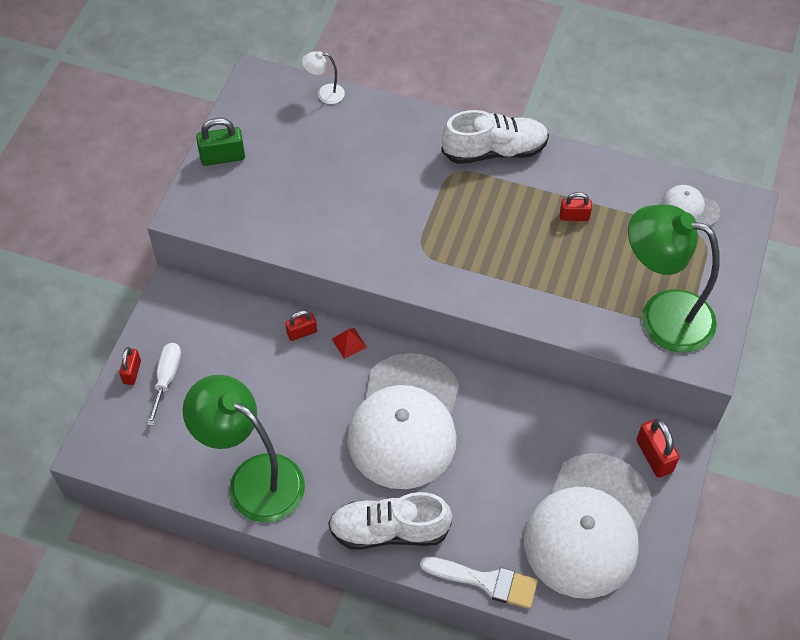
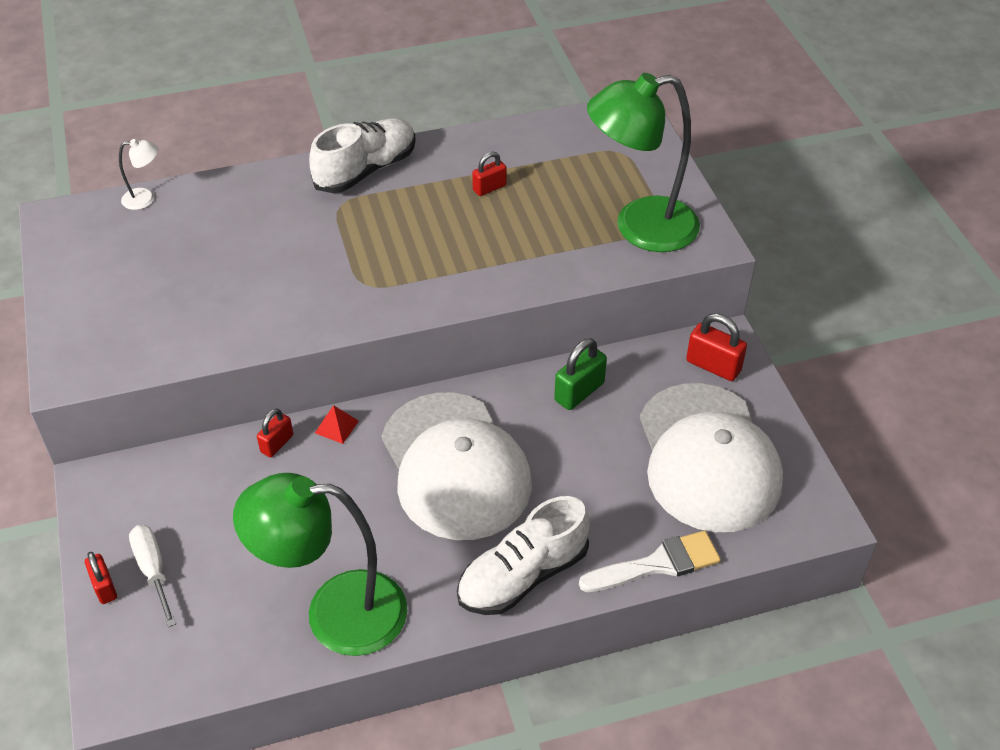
camera: 35 degrees left, 10 degrees down
(223, 157) = (72, 303): green padlock -> green padlock (579, 392)
(325, 94) = (145, 198): white lamp -> white lamp turned 150 degrees counterclockwise
(690, 208) = (587, 134): white cap -> none

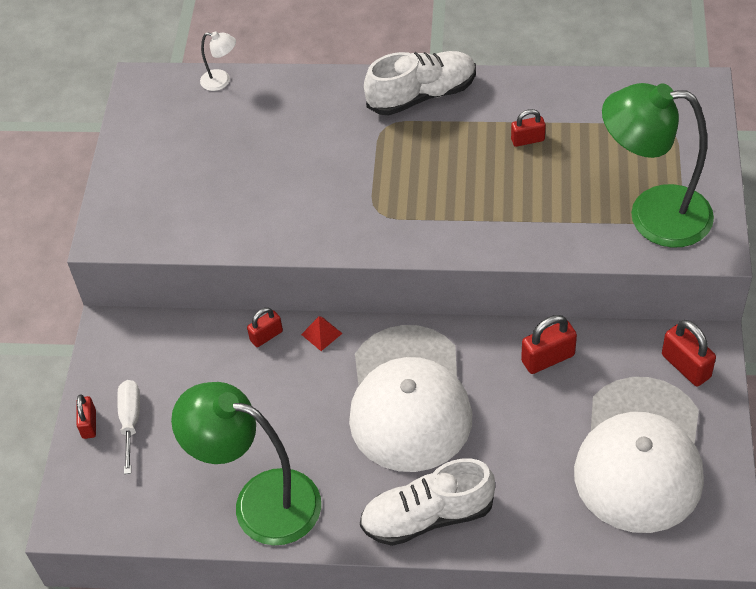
camera: 25 degrees right, 5 degrees up
(579, 392) = (548, 358): green padlock -> red padlock
(658, 564) = (550, 541): white brush -> none

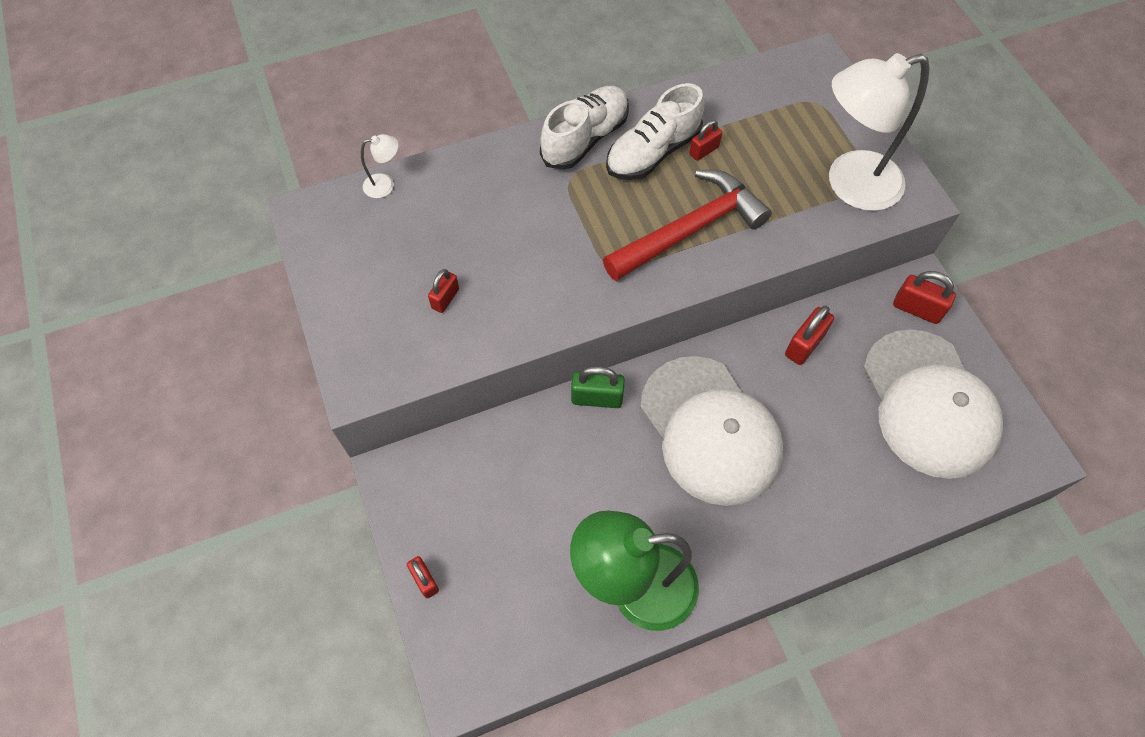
camera: 30 degrees left, 10 degrees up
(130, 421) = (465, 560): white screwdriver -> none
(266, 336) = (547, 420): red padlock -> red padlock (445, 299)
(321, 334) = (597, 398): red pyramid -> green padlock
(427, 516) = (791, 537): white shoe -> white shoe (653, 152)
(470, 204) = (690, 229): none -> red hammer
(653, 215) = (850, 185): green lamp -> white lamp

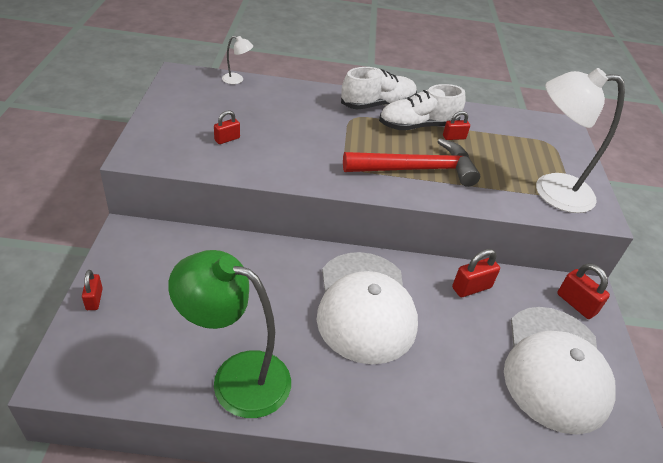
camera: 20 degrees right, 20 degrees down
(597, 398) = (296, 252): green padlock -> none

